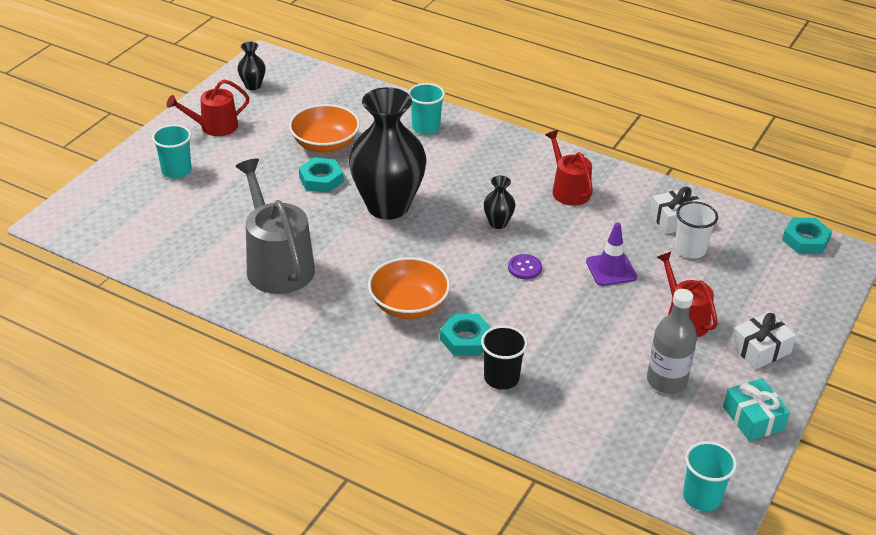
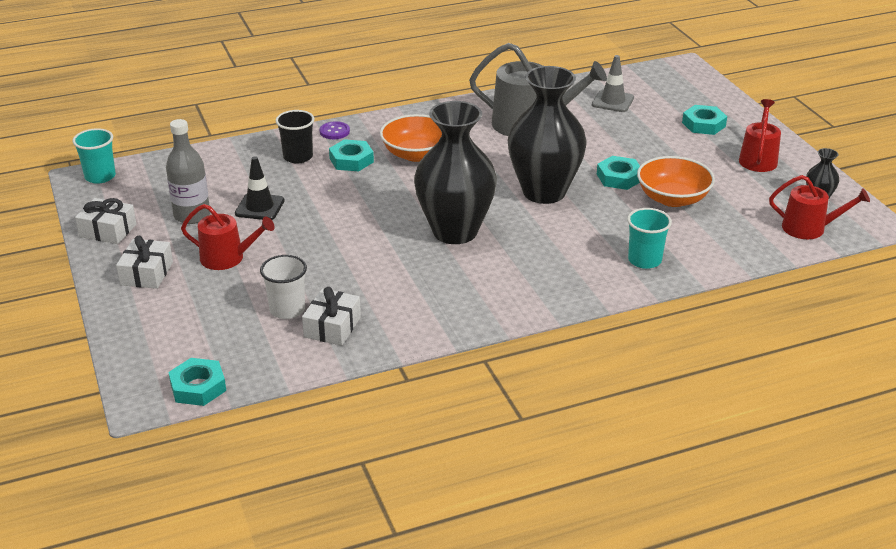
camera: 130 degrees right, 5 degrees down
(176, 171) = (703, 124): turquoise cup -> turquoise nut
(178, 235) = (612, 101): none -> grey traffic cone
(498, 223) = (455, 231): black vase -> black vase, size x2.42
(524, 268) = (386, 217): purple button -> purple button (334, 131)
(568, 190) = (451, 290): red watering can -> red watering can (809, 228)
(603, 348) = (259, 207): none -> black traffic cone
(611, 269) = (325, 255): purple traffic cone -> none
(753, 418) = (108, 230): turquoise gift -> white gift

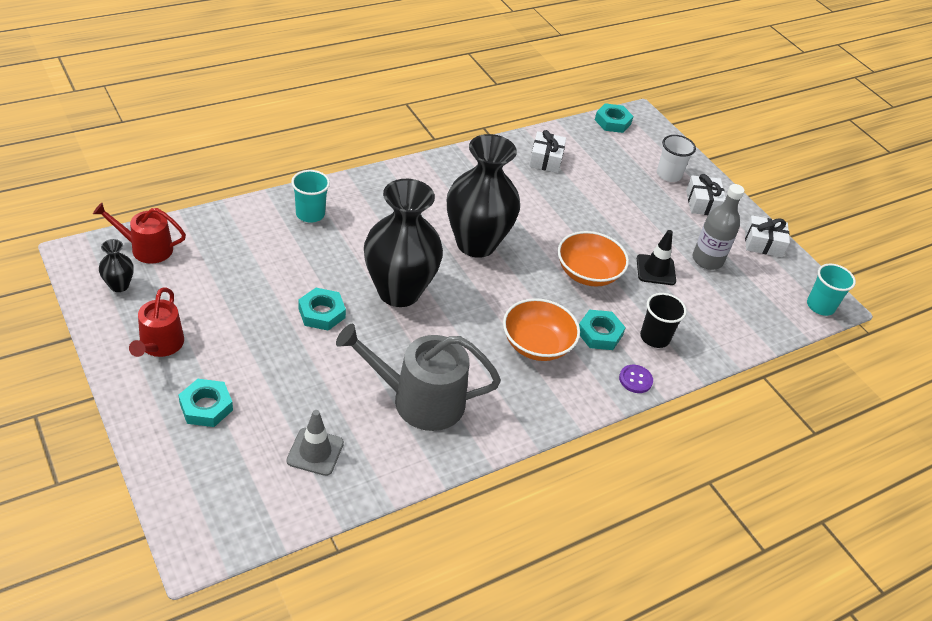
camera: 165 degrees right, 10 degrees up
(227, 258) = (651, 216): red watering can -> none
(287, 310) = (583, 173): white cup -> white cup (668, 175)
(672, 198) = (271, 284): orange bowl -> orange bowl (588, 273)

